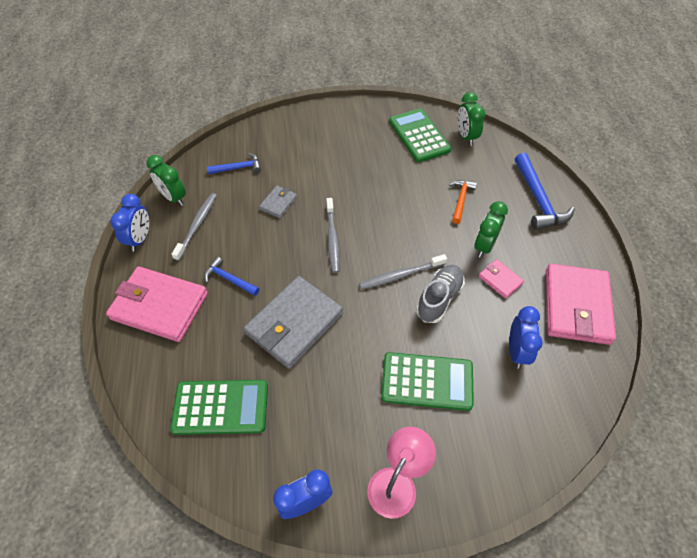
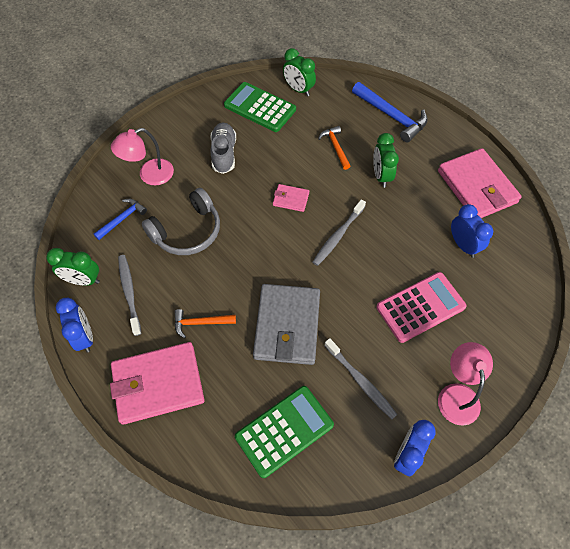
camera: 35 degrees left, 5 degrees up
(229, 279) = (201, 323): blue hammer -> orange hammer
(278, 203) = (187, 231): grey wallet -> grey headphones
(285, 145) = (149, 175): none -> pink lamp
(332, 239) = (260, 237): grey toothbrush -> grey toothbrush (361, 381)
(427, 381) = (420, 307): green calculator -> pink calculator
(439, 299) = (380, 238): grey shoe -> grey shoe (224, 154)
(500, 280) = (412, 197): pink wallet -> pink wallet (291, 199)

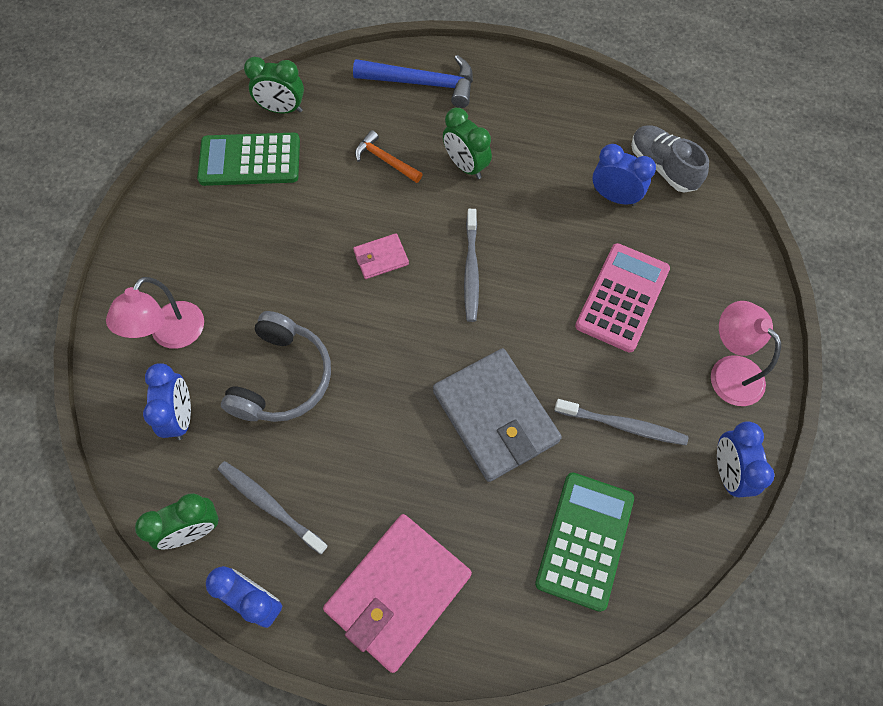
camera: 35 degrees left, 5 degrees up
(122, 219) = (181, 416): blue hammer -> blue clock
(201, 323) = (391, 482): orange hammer -> none
(224, 154) = (250, 248): grey shoe -> grey shoe (662, 167)
(477, 187) = (580, 118): pink wallet -> none

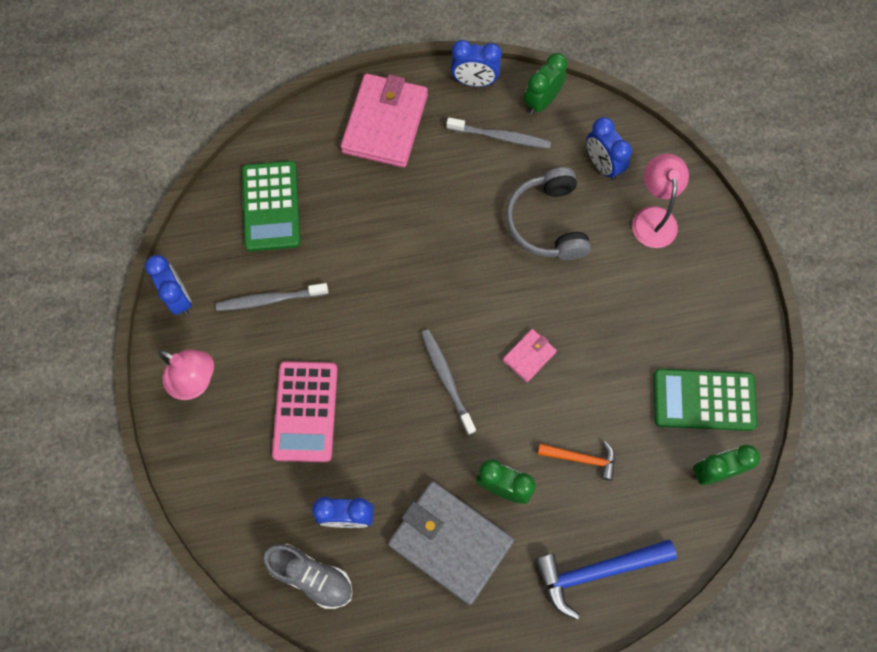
camera: 155 degrees right, 5 degrees up
(250, 160) = (704, 400): green calculator -> green calculator turned 150 degrees counterclockwise
(495, 416) = (371, 264): grey wallet -> grey wallet (450, 543)

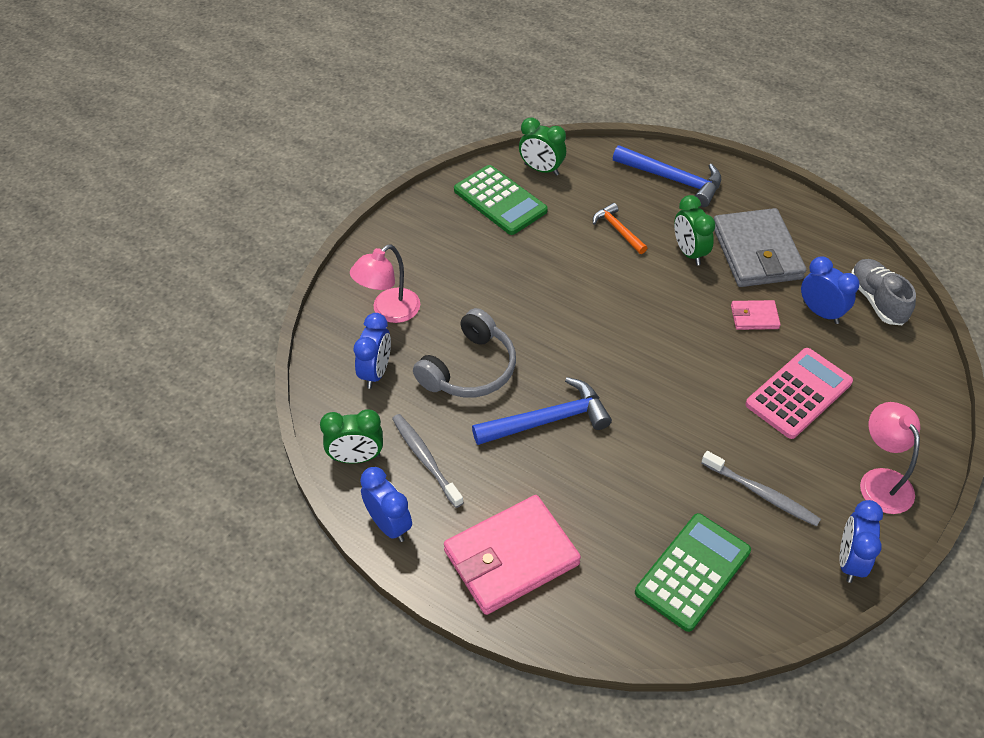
camera: 135 degrees left, 20 degrees down
(446, 379) = (664, 334): grey toothbrush -> none
(456, 231) = (547, 420): none -> blue hammer
(529, 356) = (587, 303): pink wallet -> pink wallet (754, 317)

